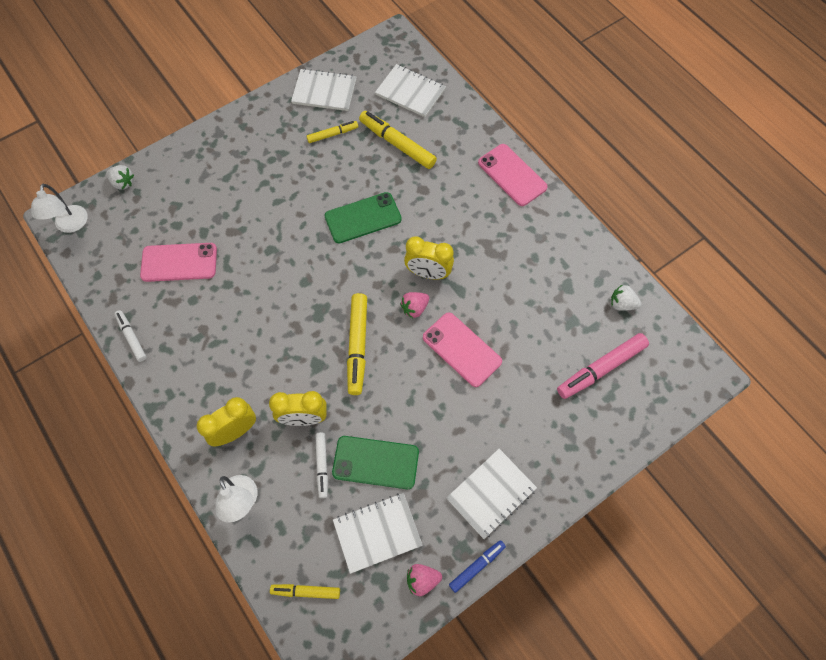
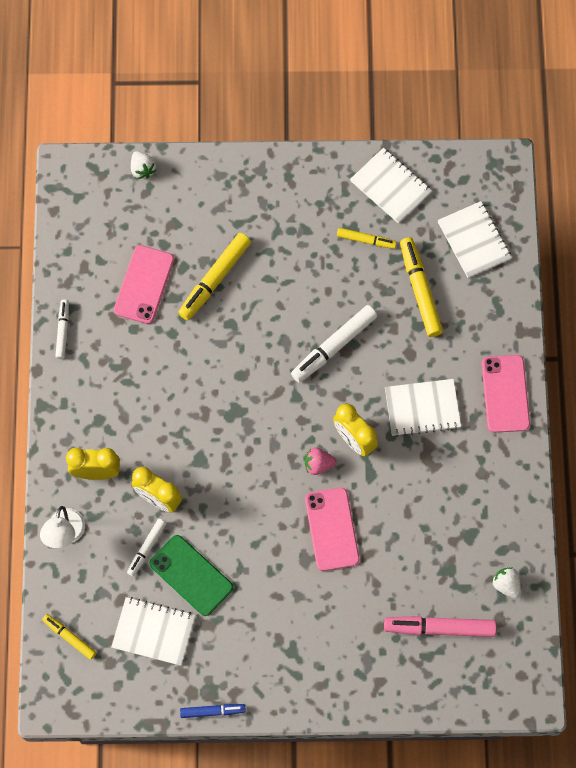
camera: 35 degrees right, 5 degrees up
(70, 225) = (72, 185): white lamp -> none
(179, 262) = (144, 284): pink phone -> pink phone turned 75 degrees clockwise
(358, 346) = (245, 466): yellow marker -> yellow marker (215, 279)
(363, 218) = (334, 347): green phone -> white marker
(422, 580) = (163, 691): pink strawberry -> none
(491, 493) = (265, 665): white notebook -> white notebook (422, 408)

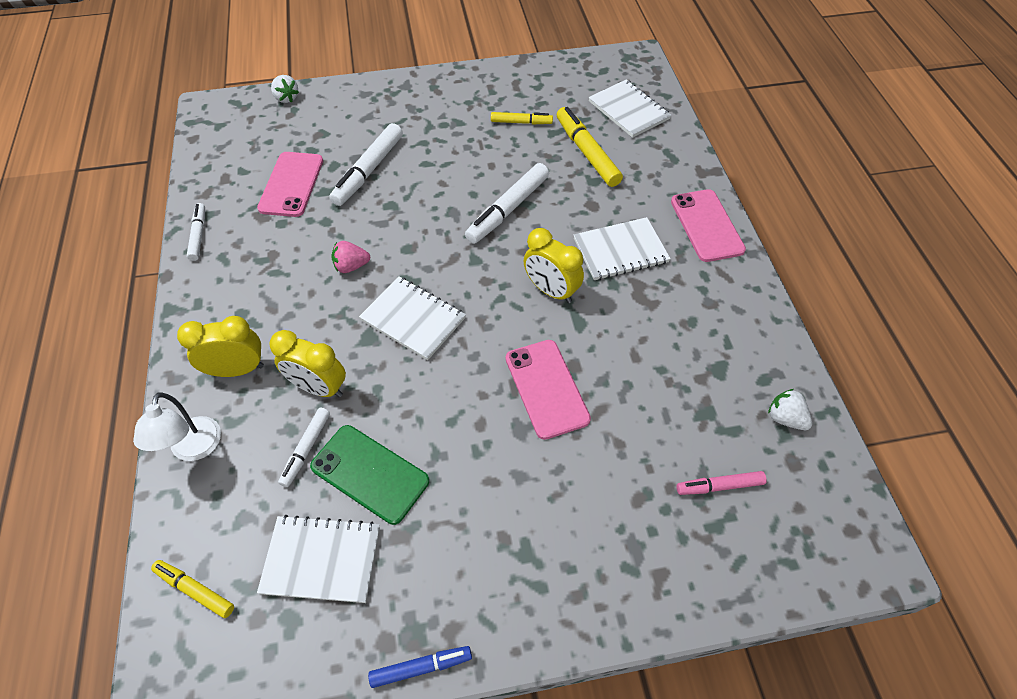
camera: 10 degrees left, 15 degrees down
(215, 279) = (369, 171): yellow marker -> white marker
(318, 464) = (514, 321): pink strawberry -> pink strawberry (351, 266)
(390, 186) = (535, 82): white notebook -> white notebook (413, 319)
(439, 628) = (719, 486): pink marker -> pink marker, size x0.58

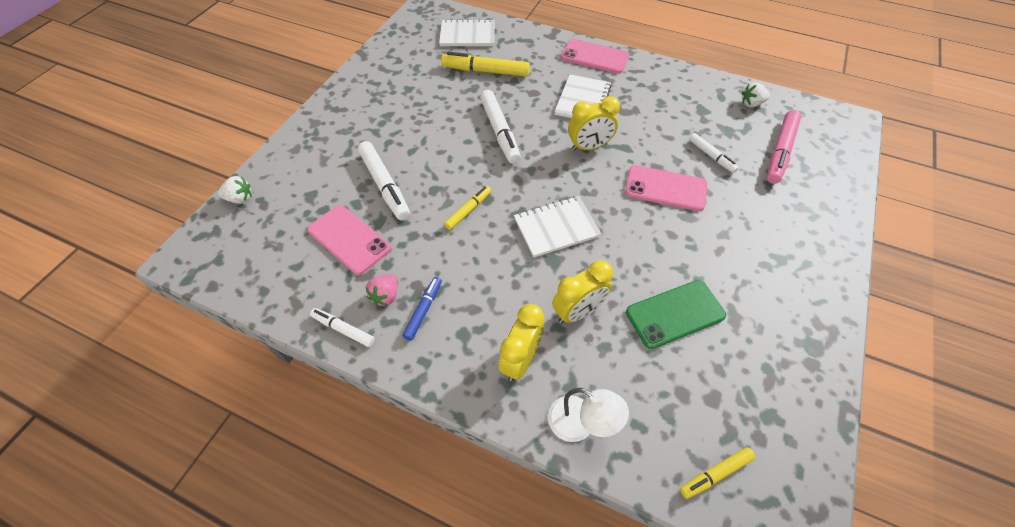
camera: 55 degrees left, 0 degrees up
(306, 449) = (630, 344): white marker -> white marker (711, 156)
(322, 559) = (730, 374): white notebook -> none
(351, 266) = (475, 240): pink strawberry -> pink strawberry (386, 296)
(421, 667) = (837, 351): blue marker -> blue marker (423, 310)
(521, 122) = (424, 85): yellow marker -> yellow marker (468, 210)
(719, 486) = (780, 152): pink marker -> pink marker, size x1.73

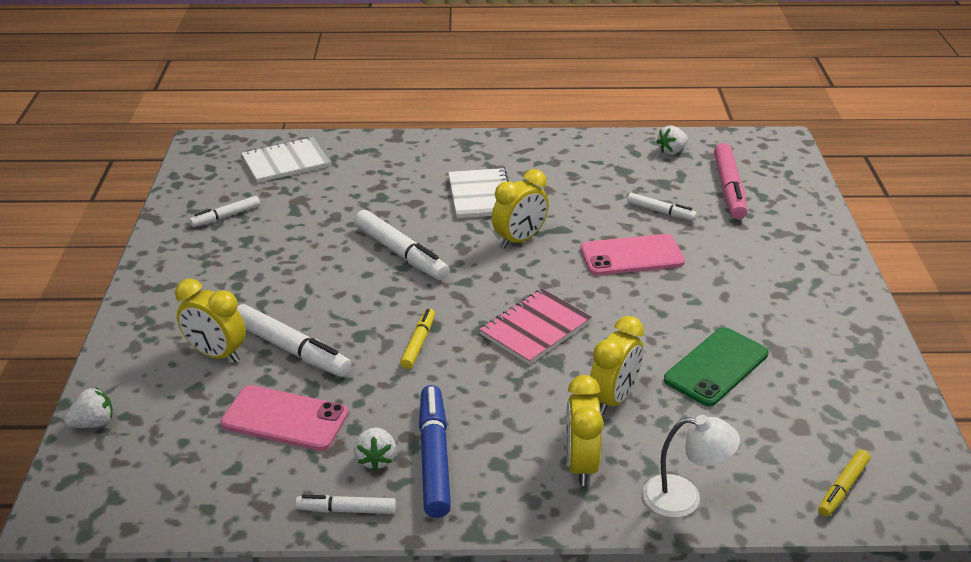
camera: 25 degrees left, 20 degrees down
(338, 172) = (216, 354): none -> yellow clock
(386, 296) = (376, 459): pink strawberry -> white strawberry
(406, 67) = (226, 216): none -> white marker
(423, 310) = (434, 457): blue marker -> blue marker, size x1.73
(485, 71) = (338, 195): yellow marker -> none
(556, 227) = (535, 328): white notebook -> pink notebook
(594, 57) = (465, 148): pink phone -> none

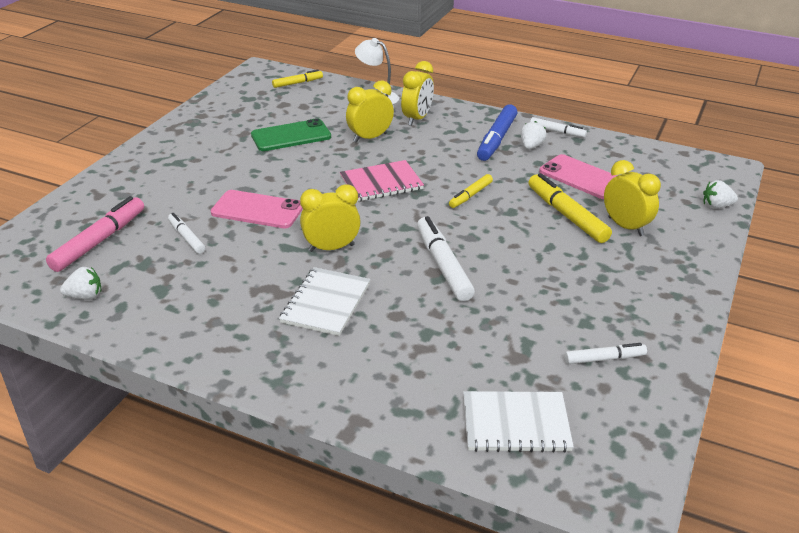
camera: 155 degrees left, 0 degrees up
(291, 349) = (566, 215): white marker -> yellow marker

